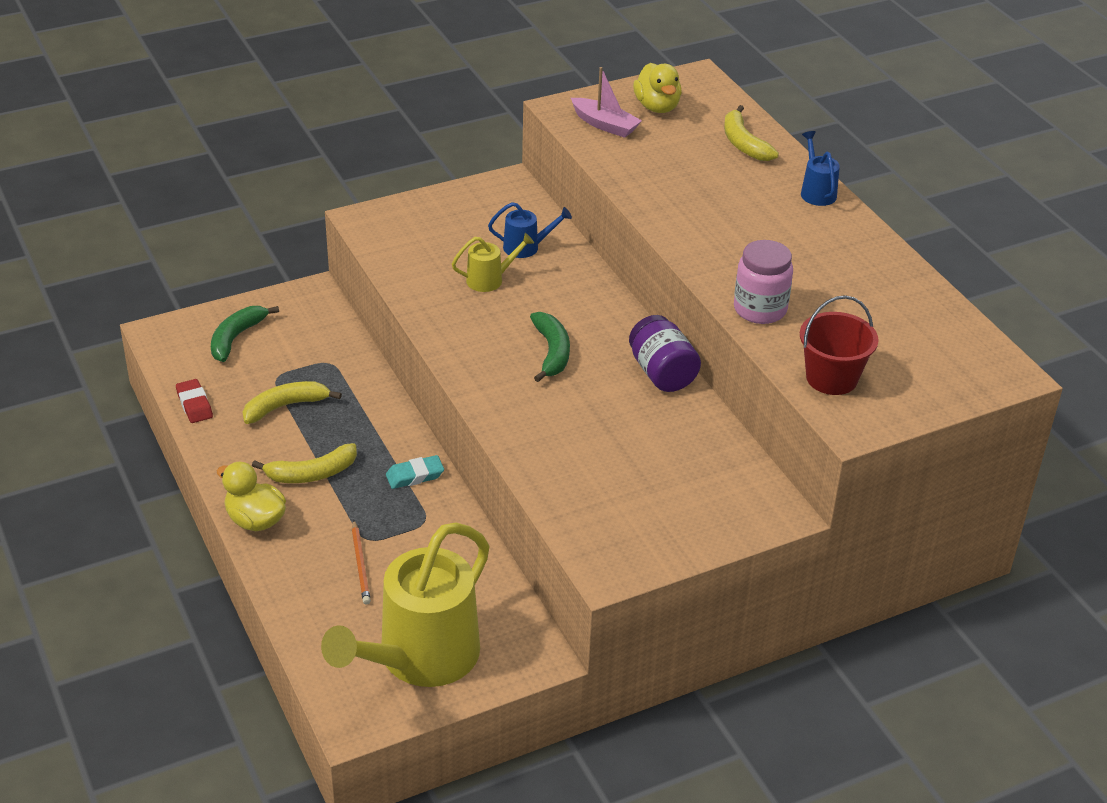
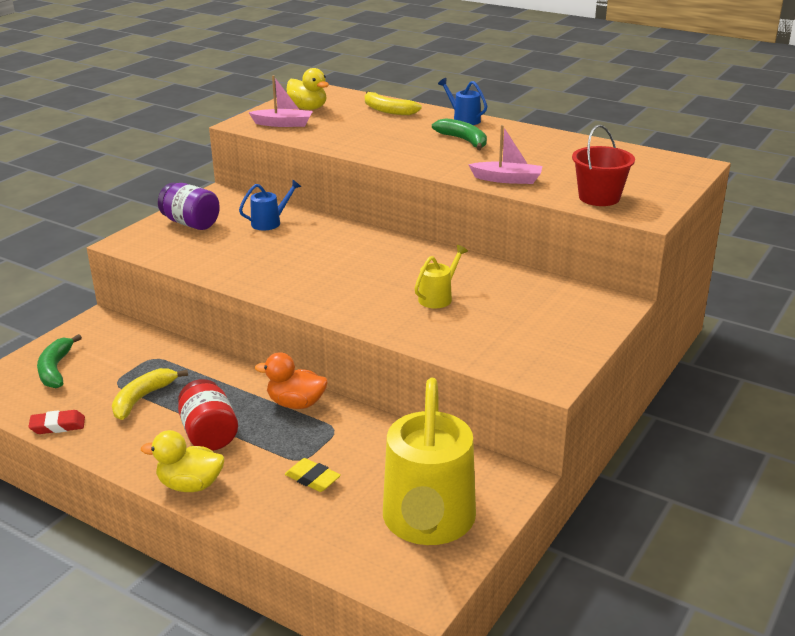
camera: 30 degrees left, 10 degrees down
(194, 404) = (58, 426): red eraser -> red eraser turned 45 degrees counterclockwise
(312, 474) = (209, 434): yellow banana -> red jar
(360, 564) = (312, 479): orange pencil -> yellow eraser
(415, 476) = (296, 403): turquoise eraser -> orange duck
(490, 280) = (263, 247): yellow watering can -> yellow watering can (438, 297)
(552, 352) = (356, 271): green banana -> green banana (464, 140)
(662, 373) = (446, 258): purple jar -> purple jar (191, 223)
(760, 309) = (507, 179): pink jar -> pink boat

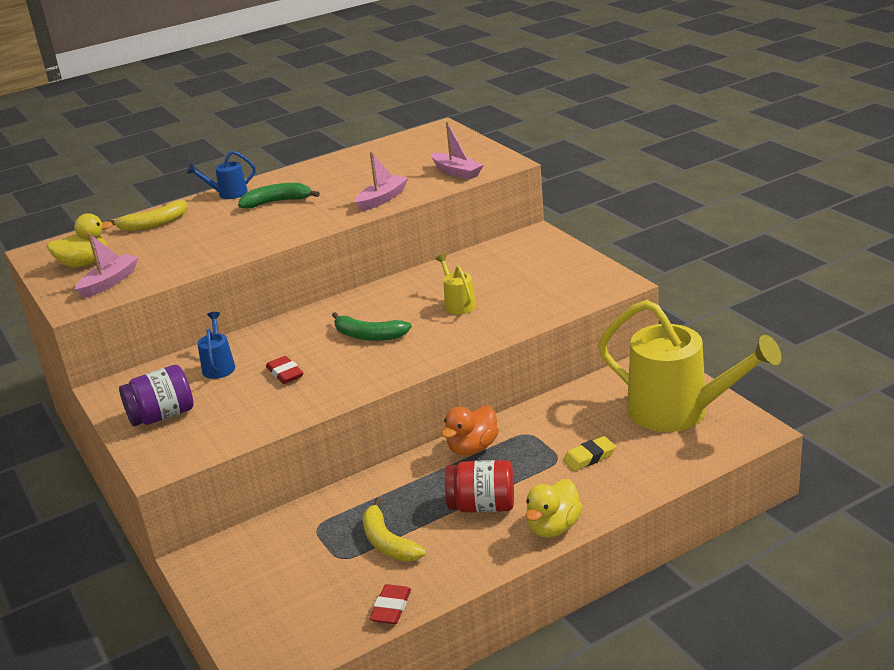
camera: 60 degrees left, 0 degrees up
(55, 369) = (275, 602): green banana -> green banana (369, 335)
(272, 252) = (285, 373): none -> red eraser
(599, 197) = (457, 172): red bucket -> pink boat

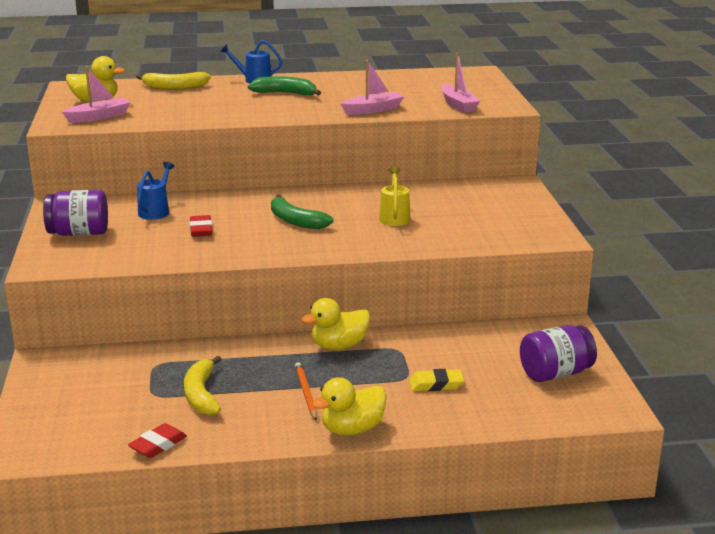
camera: 20 degrees right, 5 degrees down
(472, 448) = (339, 346): orange duck -> yellow duck
(482, 506) = (306, 393): red jar -> orange pencil
(679, 412) = (555, 373): yellow watering can -> purple jar

